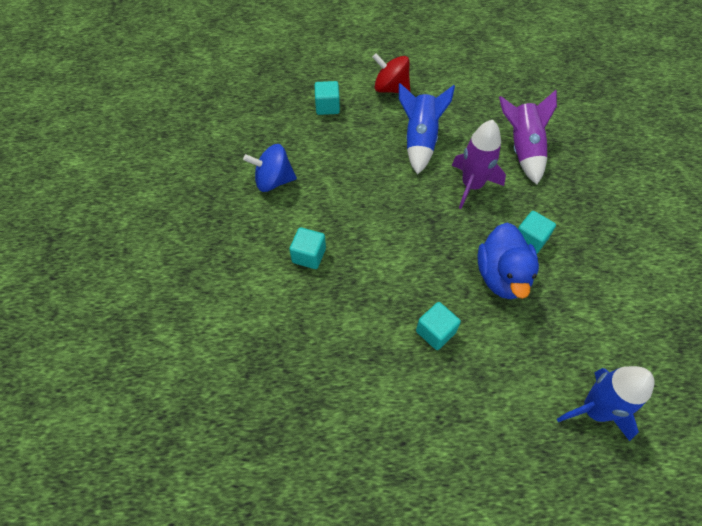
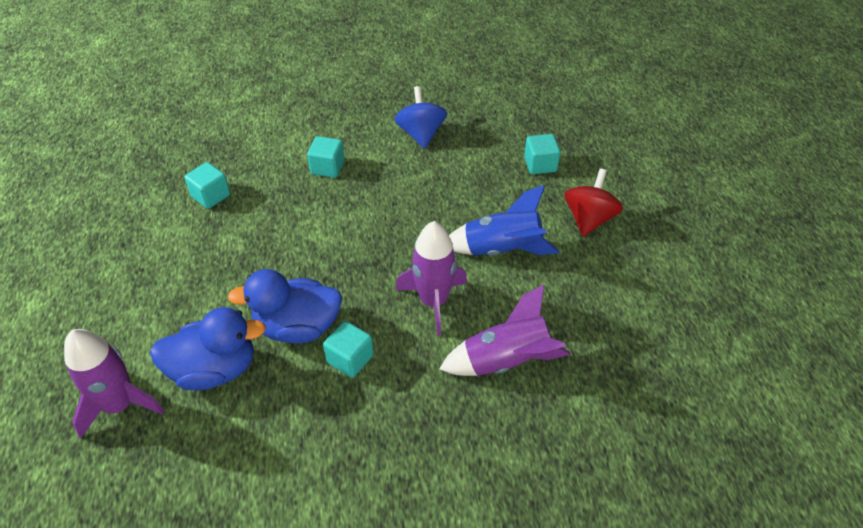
camera: 85 degrees right, 10 degrees down
(435, 332) = (232, 266): turquoise cube -> turquoise cube (211, 196)
(550, 336) = (214, 370): none -> blue duck
(594, 410) = (120, 405): blue rocket -> purple rocket

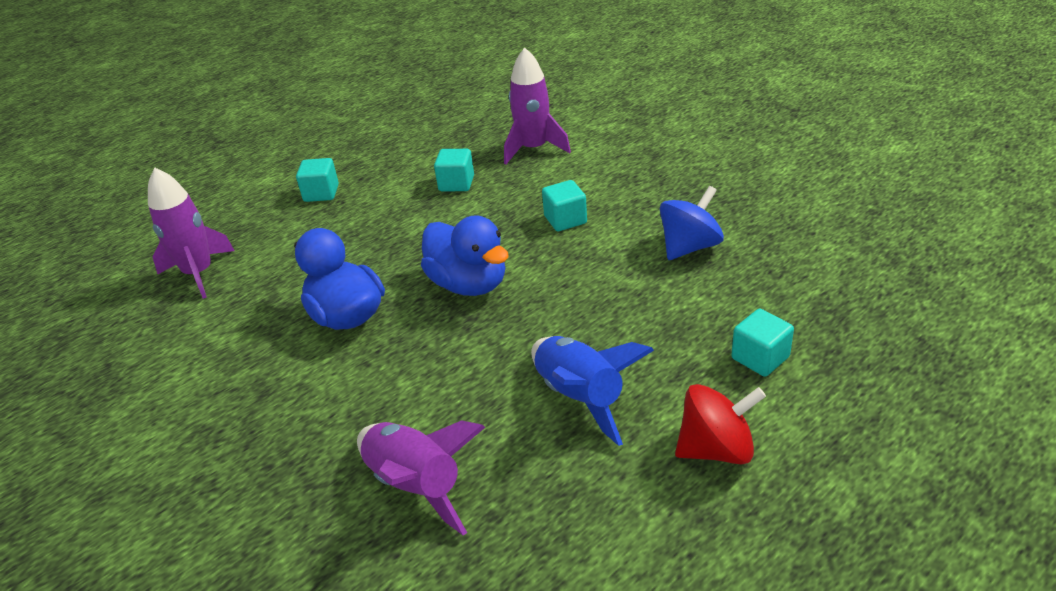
camera: 60 degrees right, 10 degrees down
(214, 370) = (265, 298): blue duck -> blue duck (469, 284)
(350, 359) = (333, 368): turquoise cube -> turquoise cube (321, 193)
(433, 301) = (454, 385): purple rocket -> purple rocket (534, 149)

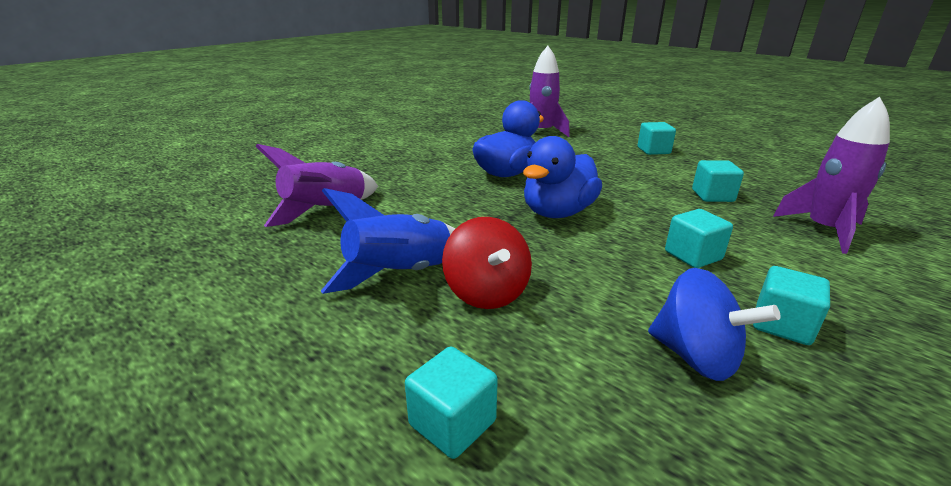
camera: 80 degrees right, 10 degrees down
(656, 205) = (782, 325): none -> turquoise cube
(716, 449) = (297, 367): red spinning top -> red spinning top (486, 292)

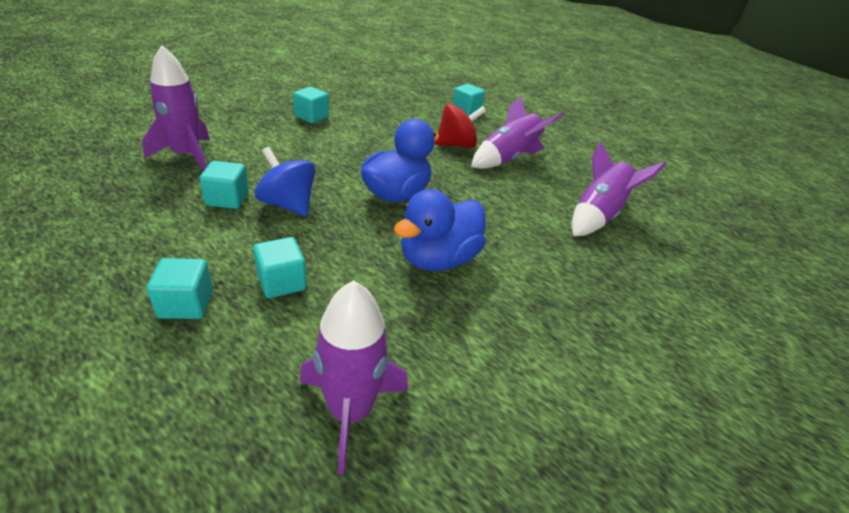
camera: 175 degrees right, 10 degrees up
(401, 274) = (508, 159): blue rocket -> purple rocket
(486, 292) = (456, 145): red spinning top -> red spinning top turned 90 degrees clockwise
(693, 255) = (318, 150): turquoise cube -> turquoise cube (281, 282)
(695, 356) = (365, 113): blue spinning top -> blue spinning top (287, 204)

